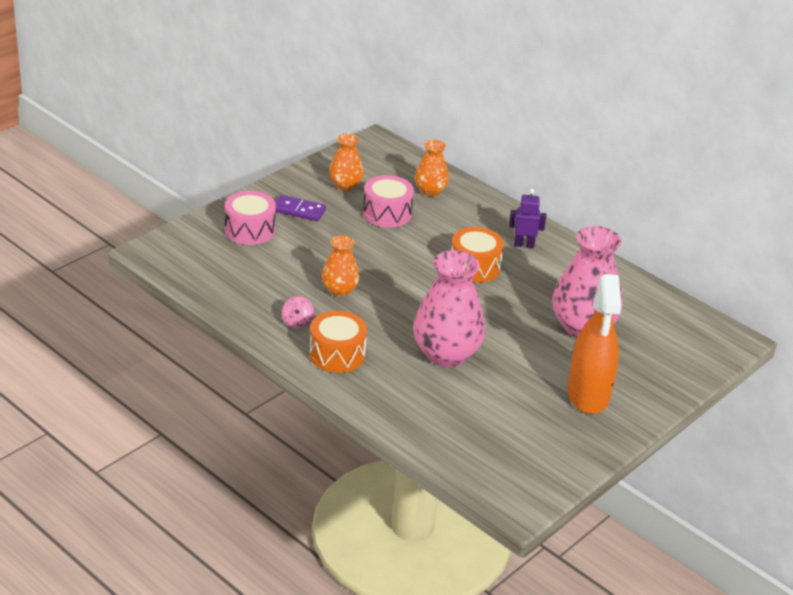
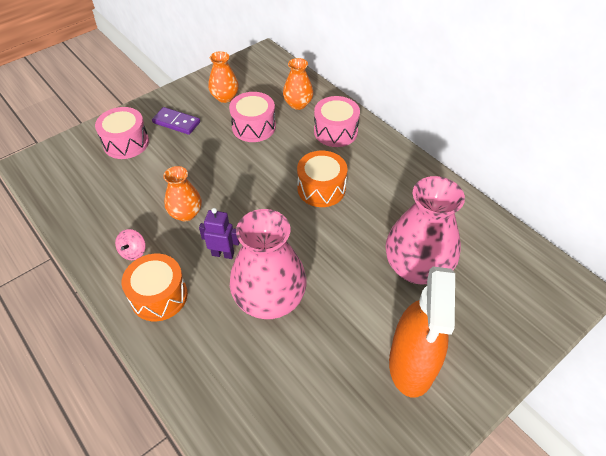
camera: 10 degrees right, 15 degrees up
(478, 216) = (335, 131): none -> pink drum
(524, 245) = (372, 164): purple robot -> purple robot (223, 254)

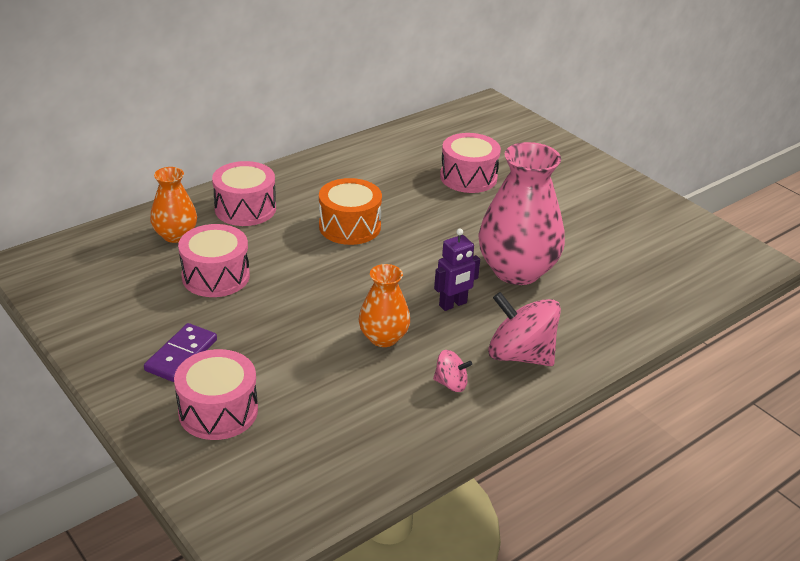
camera: 90 degrees left, 15 degrees down
(159, 296) = (520, 355): orange drum -> pink spinning top
(223, 254) = (453, 304): purple robot -> purple robot turned 135 degrees counterclockwise
(225, 97) = (132, 304): orange vase -> none
(411, 364) = (578, 193): orange spray bottle -> none
(416, 267) = (468, 177): pink vase -> pink drum

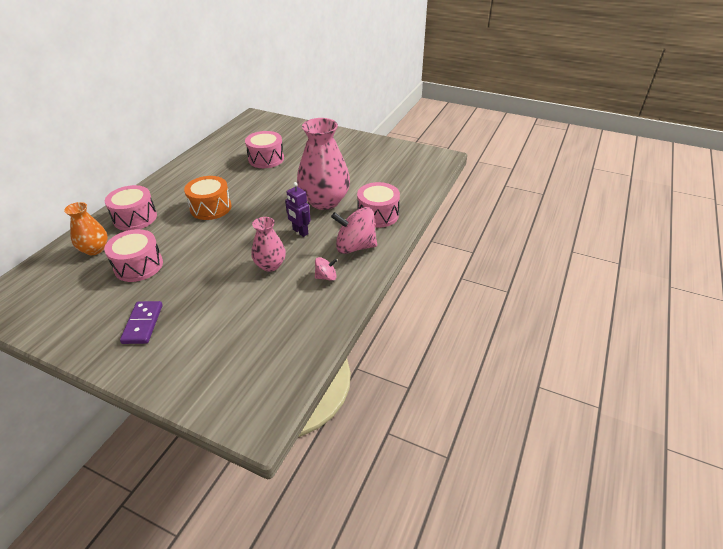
camera: 25 degrees left, 5 degrees up
(218, 411) = (189, 350): pink drum -> pink drum (378, 215)
(383, 338) = (270, 265): orange vase -> pink vase
(453, 304) = (300, 232): purple robot -> purple robot turned 105 degrees clockwise

